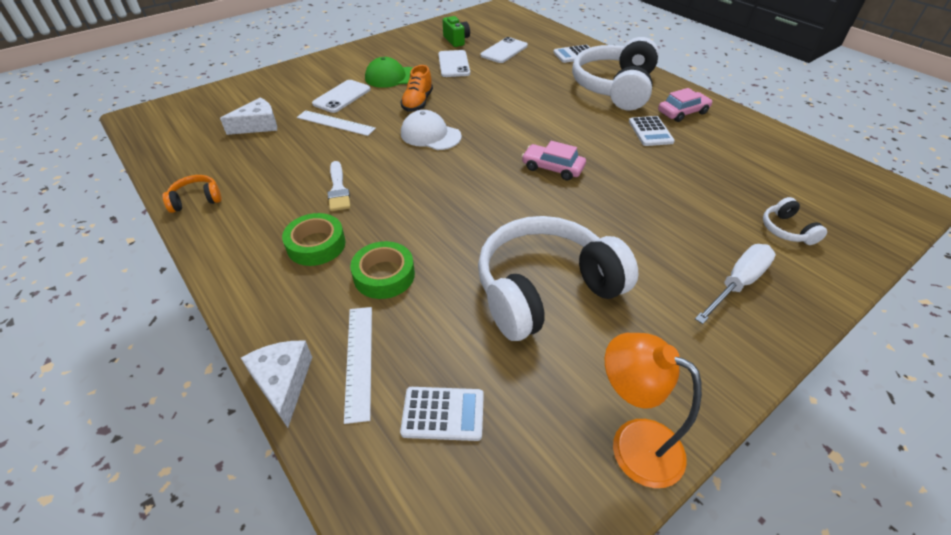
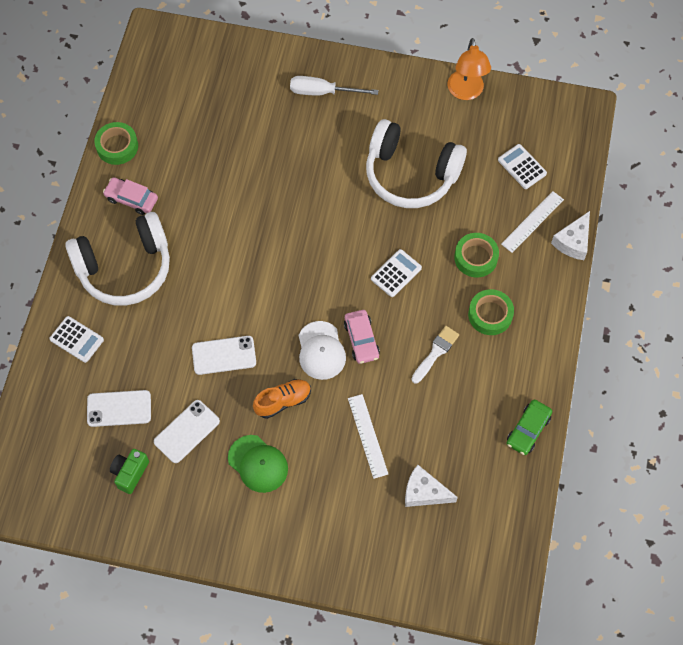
camera: 130 degrees left, 20 degrees up
(196, 200) = (528, 430): orange headphones -> green car
(342, 96) = (327, 472): white phone -> white phone (224, 355)
(552, 168) = (291, 240): pink car -> pink car (361, 340)
(650, 132) = (184, 206): white calculator -> white calculator (396, 273)
(751, 126) = (117, 146): none -> green tape
(786, 230) = (247, 85): white headphones -> none

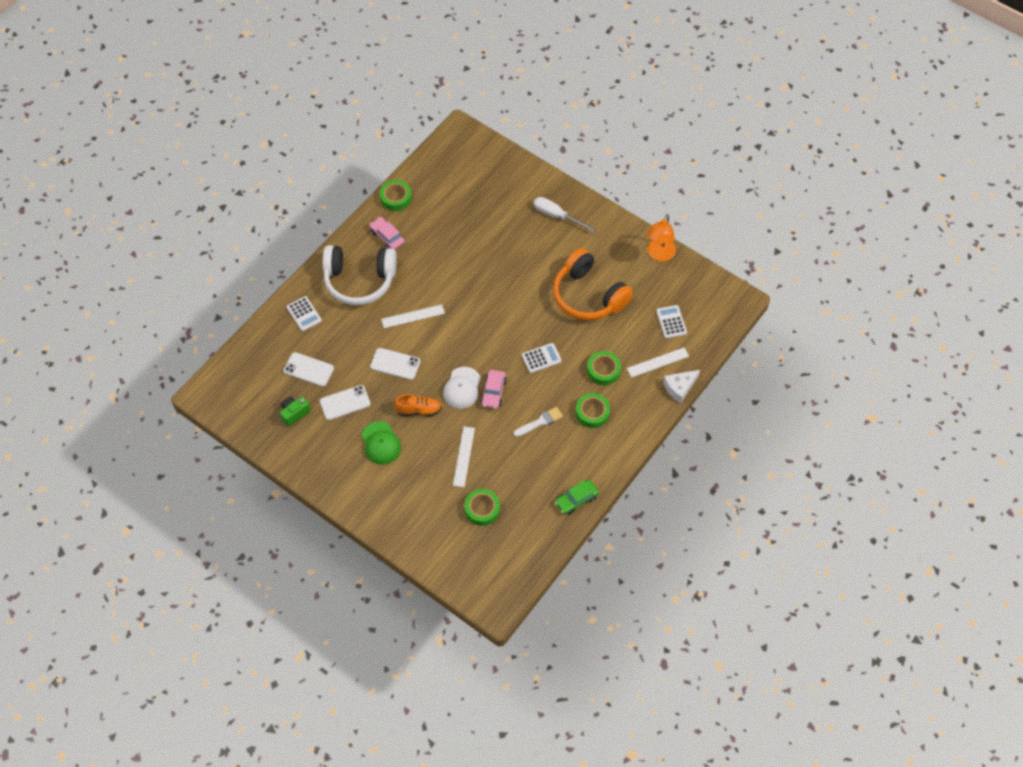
camera: 25 degrees right, 5 degrees down
(214, 286) = (413, 316): none -> white ruler
(411, 174) = (588, 296): white headphones -> orange headphones
(424, 492) = (482, 509): white cheese -> green tape

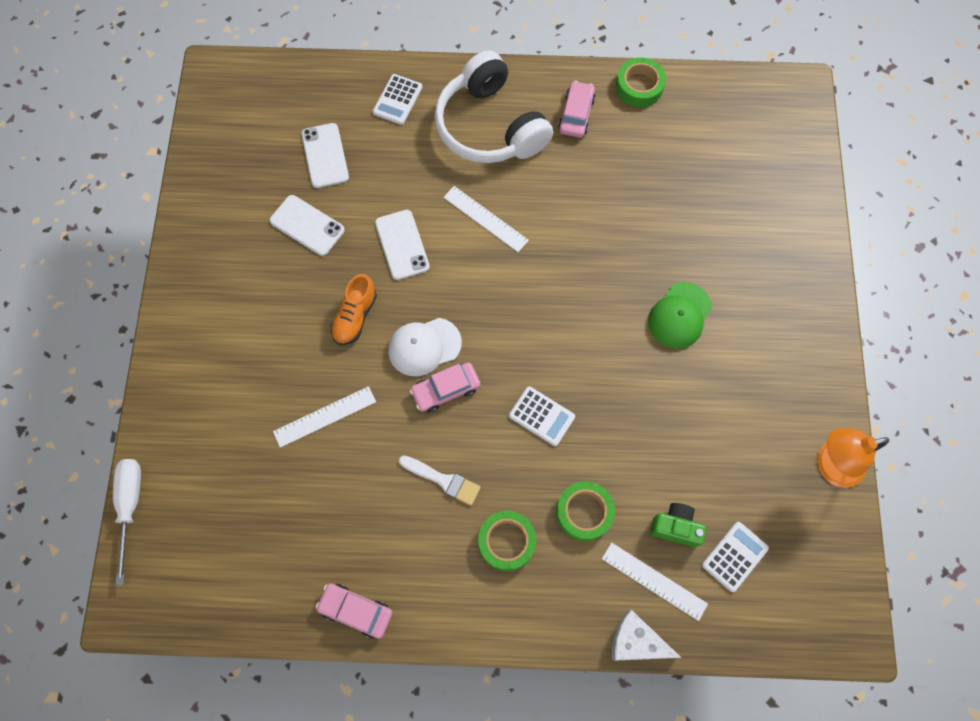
camera: 55 degrees right, 10 degrees up
(294, 413) = (254, 181): green camera -> green camera (675, 527)
(381, 443) = (278, 304): green cap -> green cap (679, 315)
(418, 410) = (355, 316): orange shoe -> orange shoe turned 60 degrees clockwise
(482, 509) = (262, 492): green tape -> none
(556, 215) = (776, 288): white screwdriver -> white screwdriver (130, 506)
(576, 499) = (356, 611): green car -> pink car
(588, 296) = (686, 413): orange headphones -> none

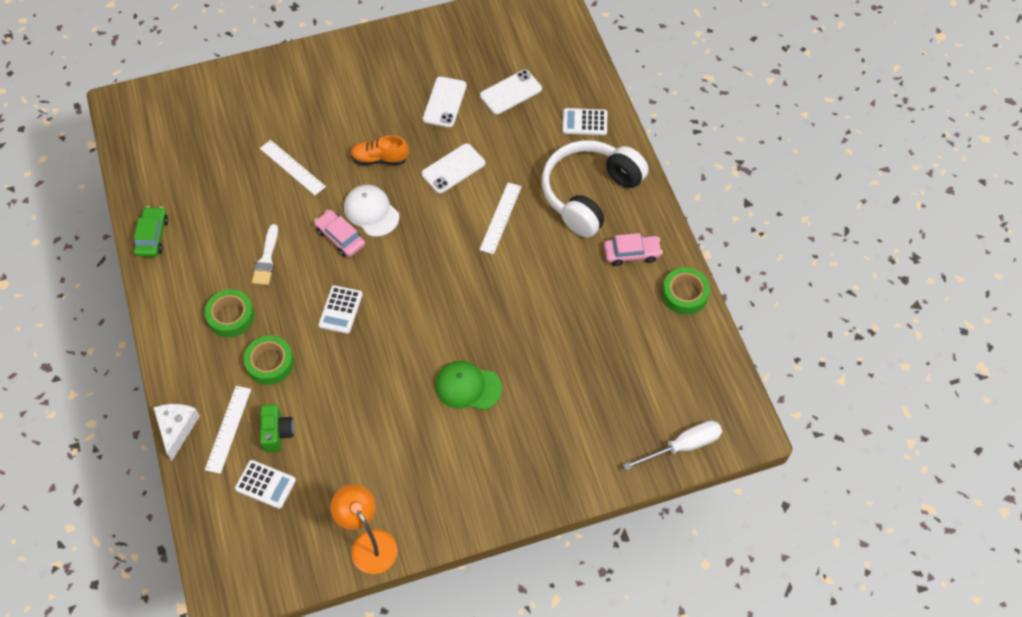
camera: 70 degrees right, 10 degrees down
(130, 506) = (190, 79): white screwdriver -> white screwdriver (683, 446)
(356, 611) = (152, 236): pink car -> green car

